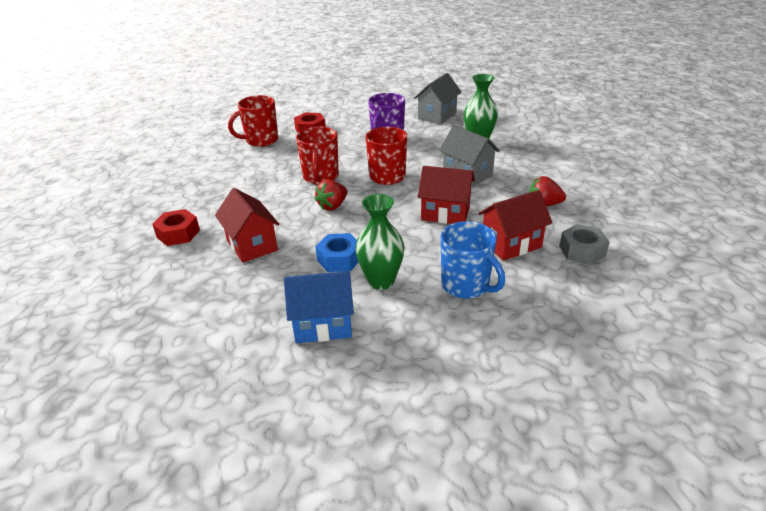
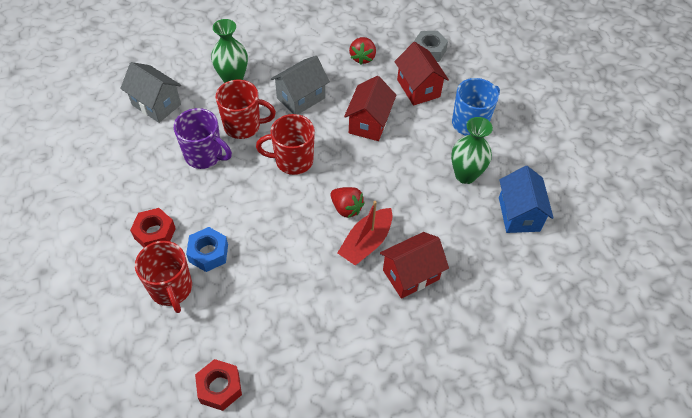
camera: 90 degrees left, 20 degrees up
(178, 234) = (386, 348): red nut -> red nut (219, 387)
(292, 218) = (366, 243): none -> red boat
(320, 177) = (284, 219): red mug -> red mug (243, 126)
(339, 259) = (435, 203): blue nut -> blue nut (208, 253)

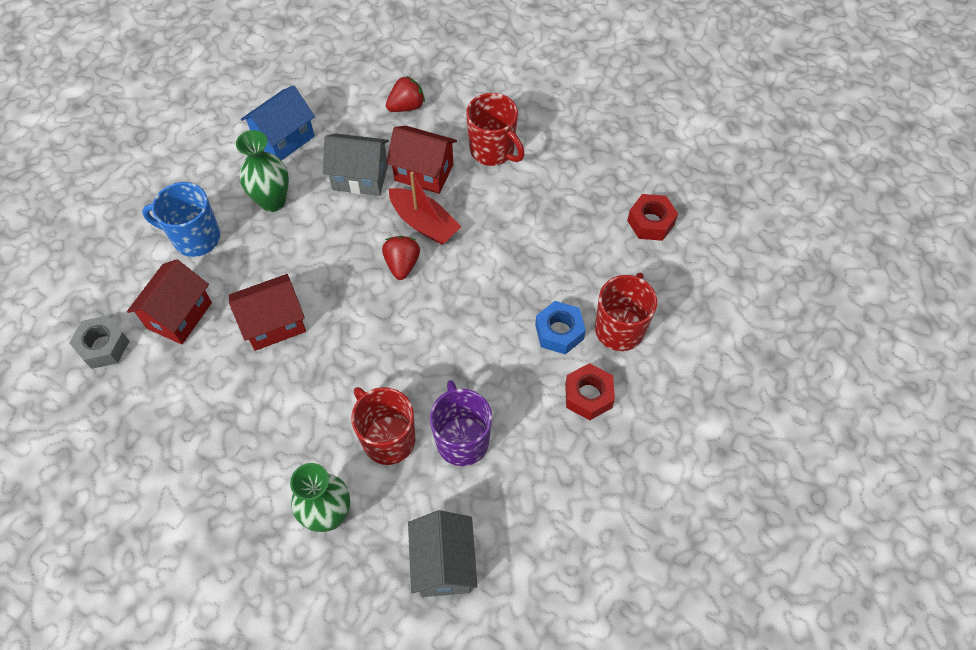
camera: 130 degrees left, 5 degrees up
(292, 161) = (389, 352): red mug -> red mug (493, 151)
(301, 98) = (294, 417): grey house -> grey house (360, 177)
(362, 57) = (171, 405): red strawberry -> red strawberry (406, 106)
(366, 243) = (424, 223): red boat -> red boat turned 45 degrees clockwise

